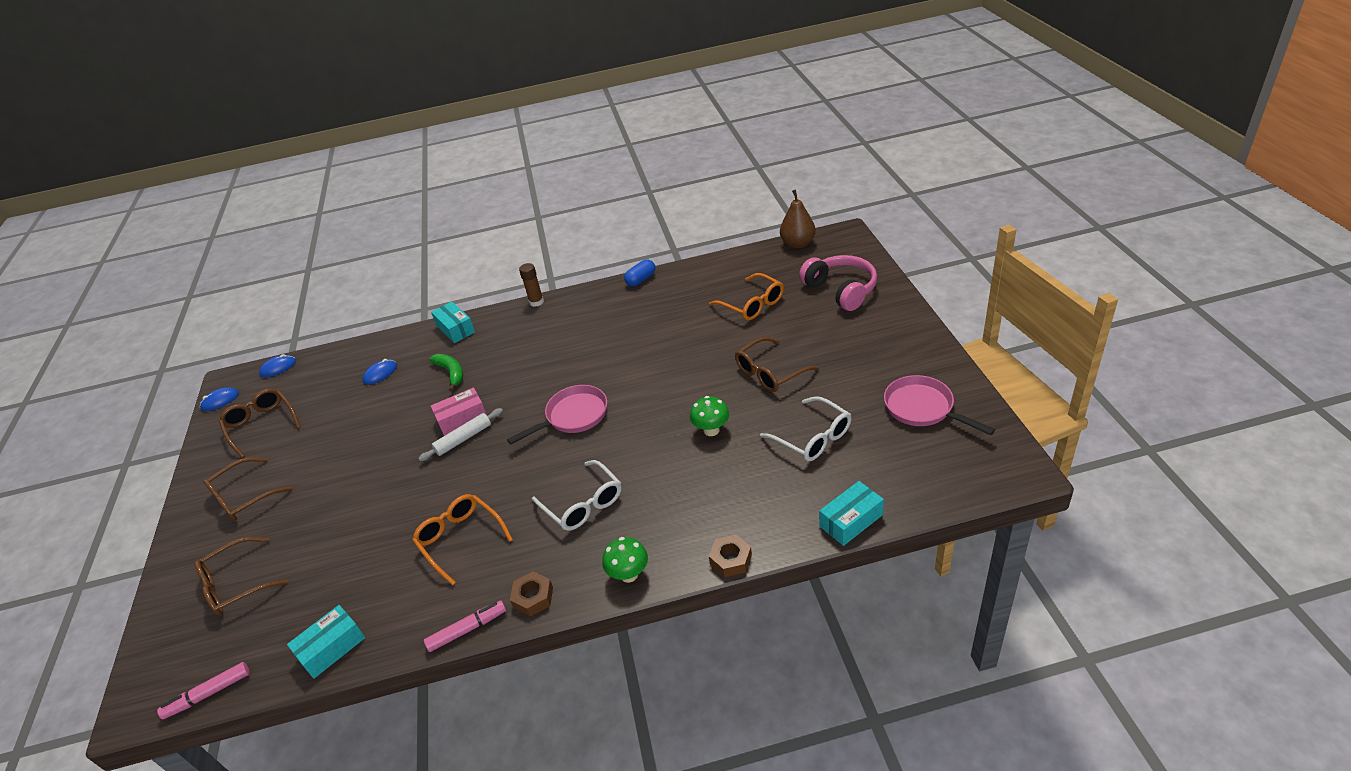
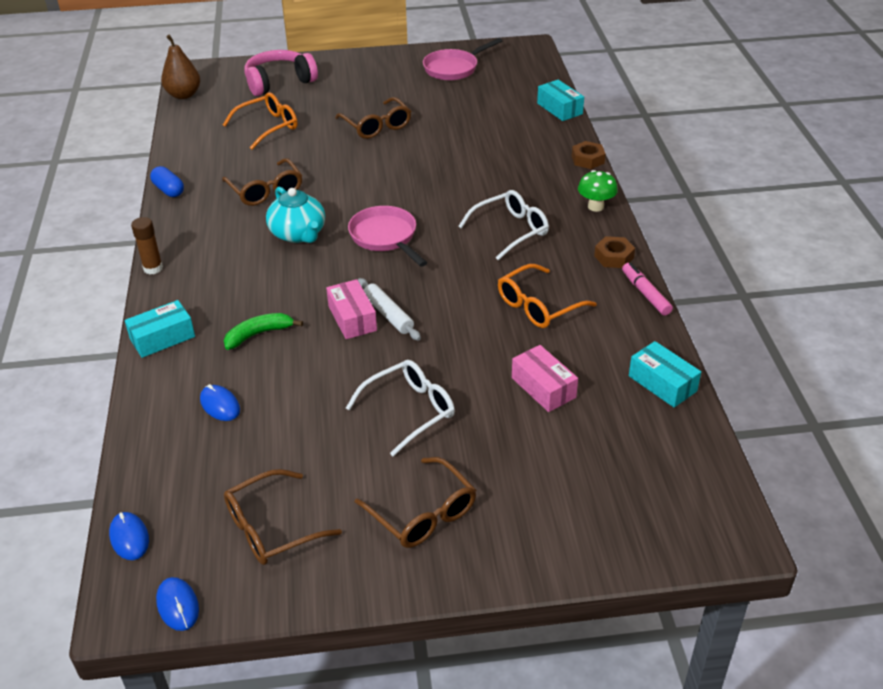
camera: 90 degrees left, 0 degrees up
(208, 694) = (717, 474): pink marker -> none
(236, 584) = (572, 485): brown glasses -> brown glasses (266, 190)
(350, 554) = (543, 387): none -> pink box
(579, 363) = (298, 234): none -> turquoise teapot
(711, 430) = (440, 159): green mushroom -> none
(812, 437) = (468, 114): white glasses -> white glasses (409, 411)

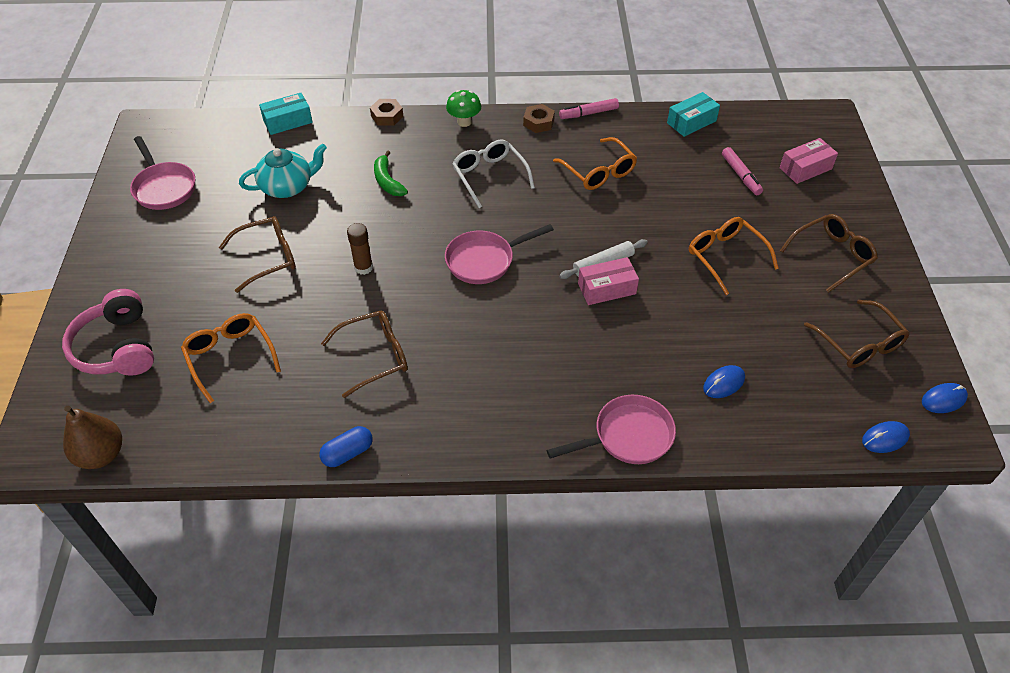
camera: 85 degrees left, 10 degrees up
(153, 268) = (507, 455): brown glue stick -> brown glue stick (363, 267)
(162, 338) = (628, 436): turquoise box -> pink pan
(258, 334) = (626, 357): green banana -> green banana (387, 181)
(298, 234) = (465, 327): turquoise teapot -> turquoise teapot (287, 187)
(409, 411) = (725, 257): white glasses -> orange glasses
(543, 387) = (697, 180): pink box -> pink box (805, 168)
(564, 429) = (740, 175): none -> pink marker

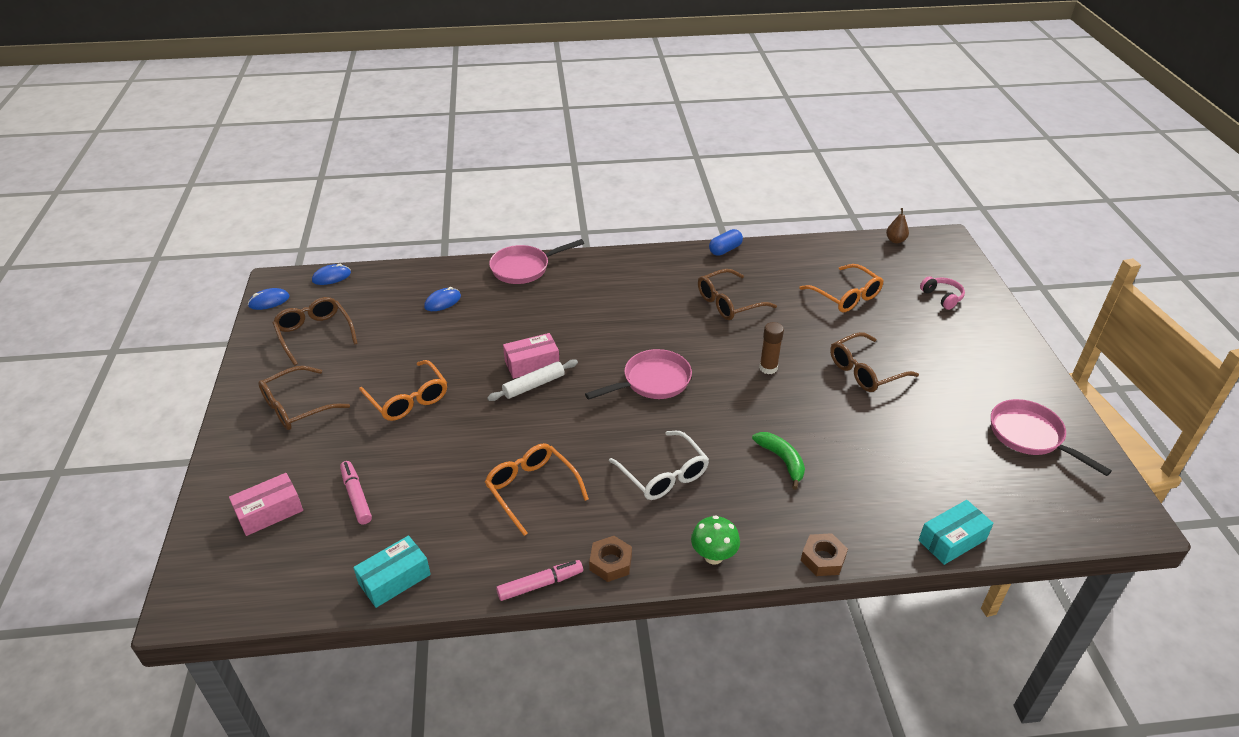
camera: 175 degrees right, 10 degrees down
(101, 455) = (895, 240): brown pear -> brown pear, size x0.58
(117, 347) = (942, 297): pink headphones -> pink headphones, size x0.53
(287, 187) = (893, 446): turquoise teapot -> none

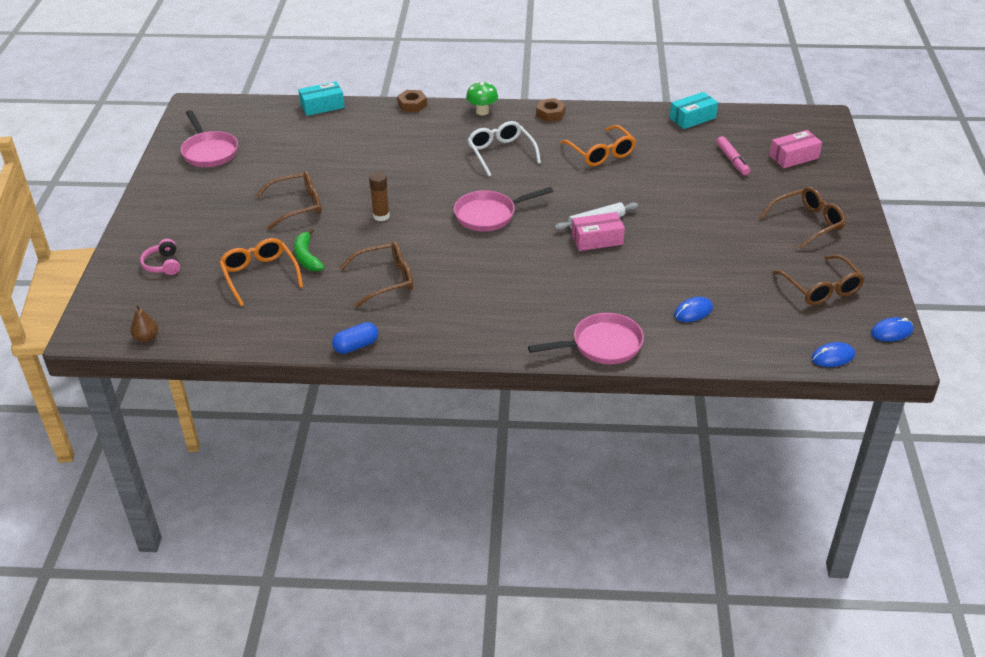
camera: 170 degrees left, 0 degrees up
(408, 399) = (709, 220): orange glasses -> none
(540, 584) = (597, 108): pink marker -> none
(782, 460) = (408, 154): green banana -> green banana (307, 257)

